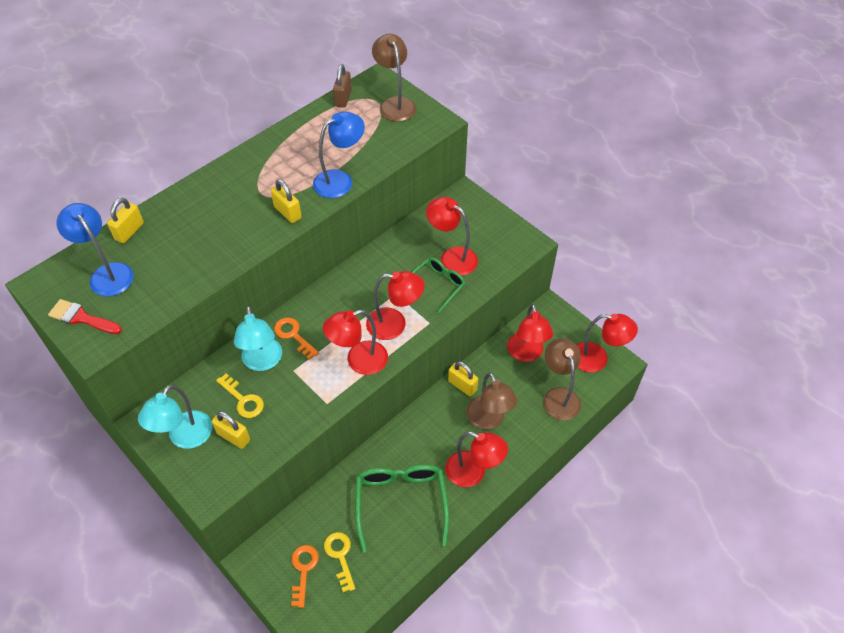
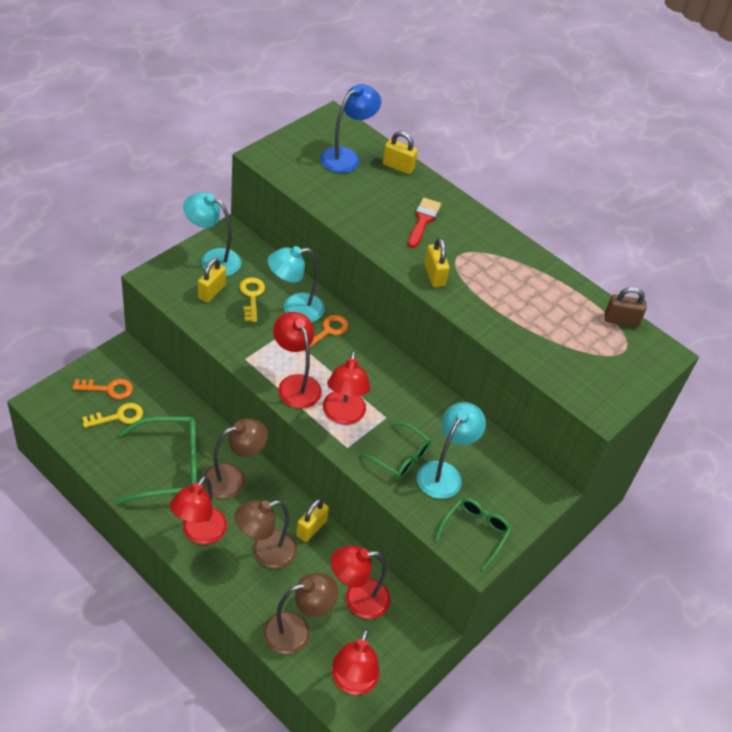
camera: 80 degrees right, 5 degrees down
(81, 318) = (296, 146): red brush -> red brush (423, 220)
(243, 399) = (251, 296): yellow key -> yellow key turned 135 degrees clockwise
(287, 212) = (434, 275): yellow padlock -> yellow padlock turned 60 degrees counterclockwise
(340, 180) = (487, 317): blue lamp -> none
(395, 104) = (623, 368): brown lamp -> brown lamp (233, 478)
(452, 257) = (444, 473): red lamp -> turquoise lamp
(506, 242) = (475, 532): none -> green glasses

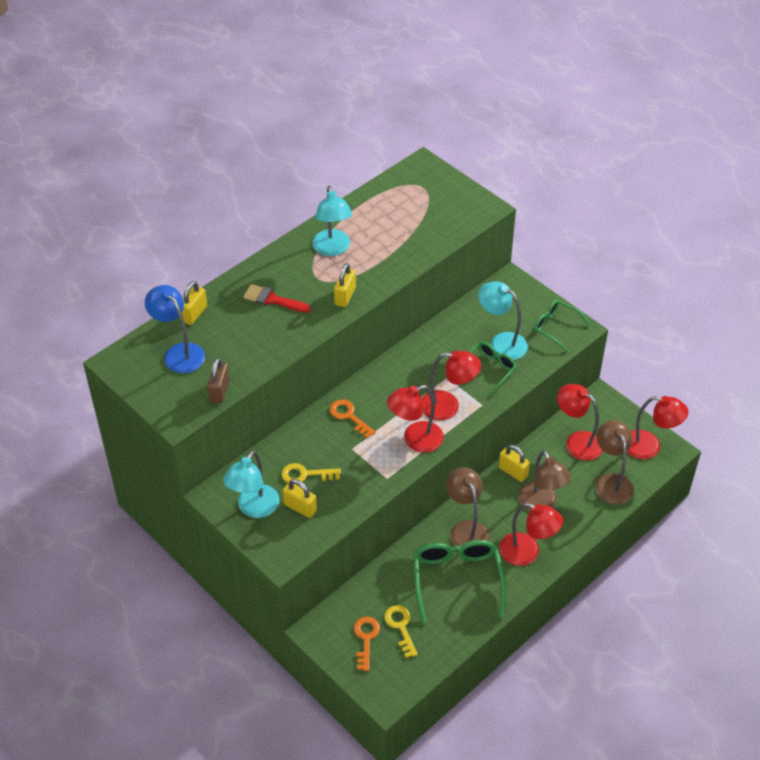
camera: 80 degrees left, 0 degrees up
(294, 309) = (321, 440): turquoise lamp -> turquoise lamp (332, 249)
(357, 599) = (577, 441): red lamp -> red lamp turned 135 degrees clockwise
(434, 275) = (345, 296): yellow padlock -> yellow padlock turned 60 degrees counterclockwise
(621, 320) = (389, 184): brown padlock -> brown padlock (219, 391)

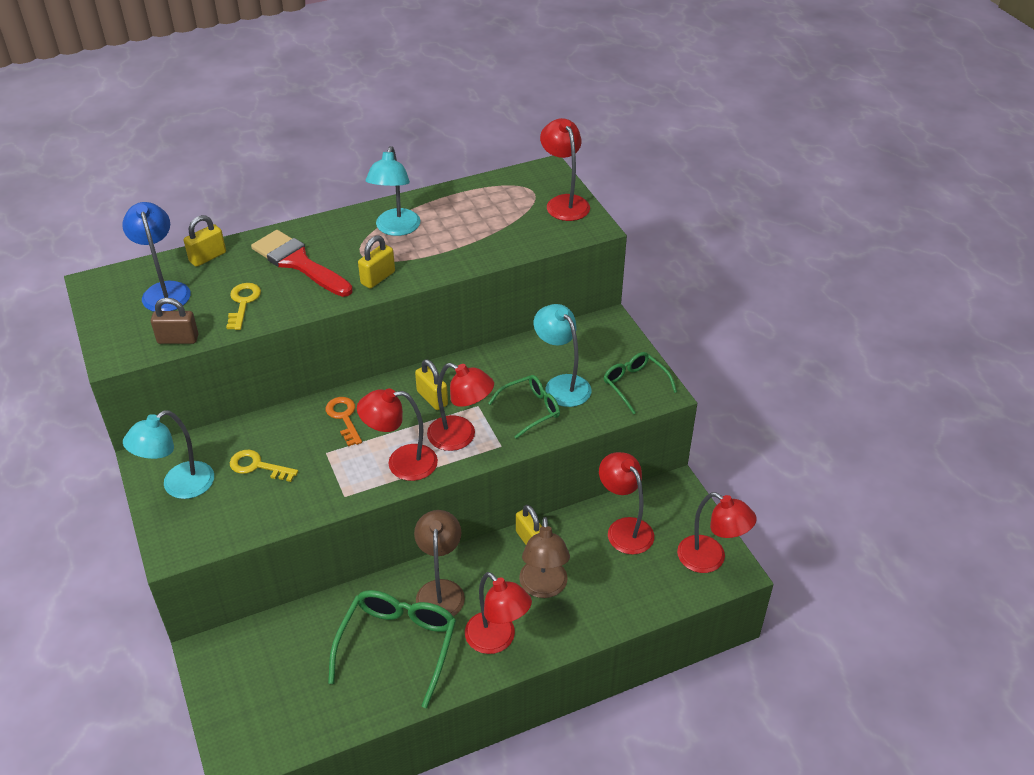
camera: 20 degrees right, 5 degrees down
(219, 391) = (178, 339): brown padlock -> brown padlock turned 60 degrees clockwise
(272, 299) = (298, 263): red brush -> red brush, size x1.58
(300, 507) = (229, 500): yellow padlock -> yellow padlock (432, 398)
(366, 639) = (254, 681): orange key -> none
(400, 627) = (301, 680): yellow key -> yellow key (243, 303)
(453, 191) = (564, 202): none -> red lamp
(611, 482) = (642, 587): brown lamp -> none

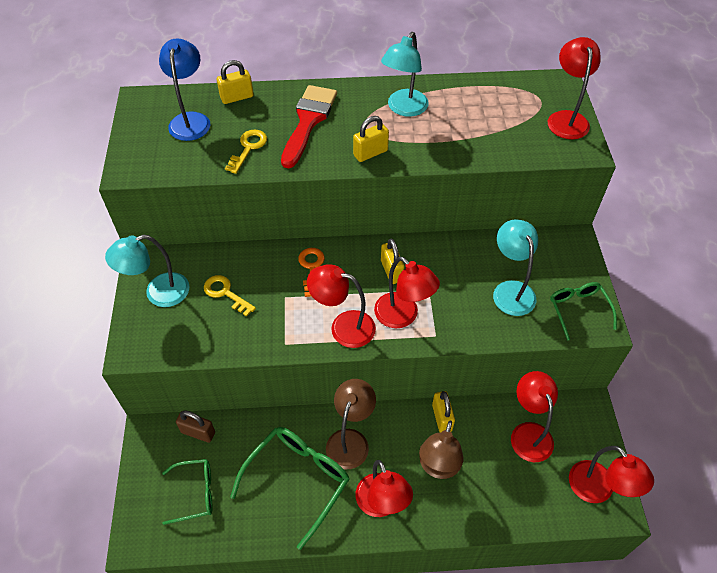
camera: 20 degrees right, 10 degrees up
(178, 339) = (182, 169): brown padlock -> brown padlock (198, 432)
(298, 263) = (308, 121): red brush -> red brush turned 45 degrees clockwise
(530, 409) = (474, 307): green glasses -> green glasses (195, 493)

